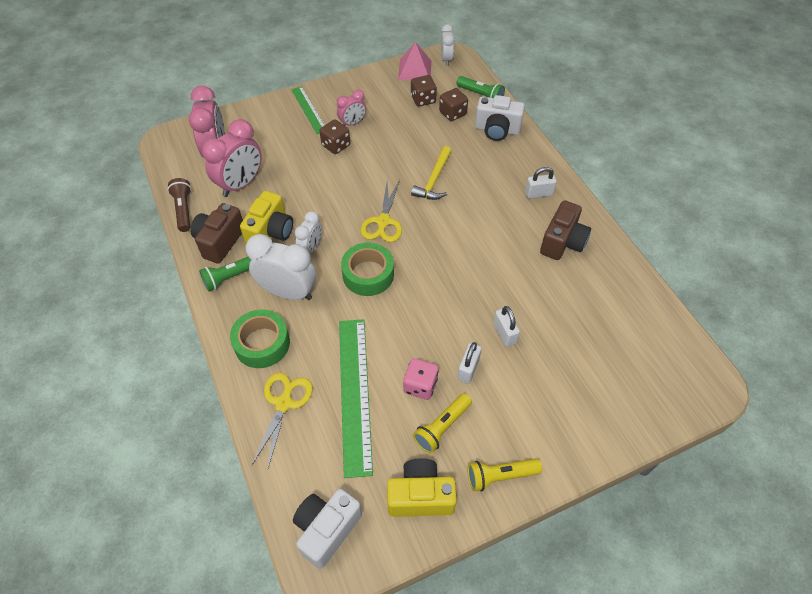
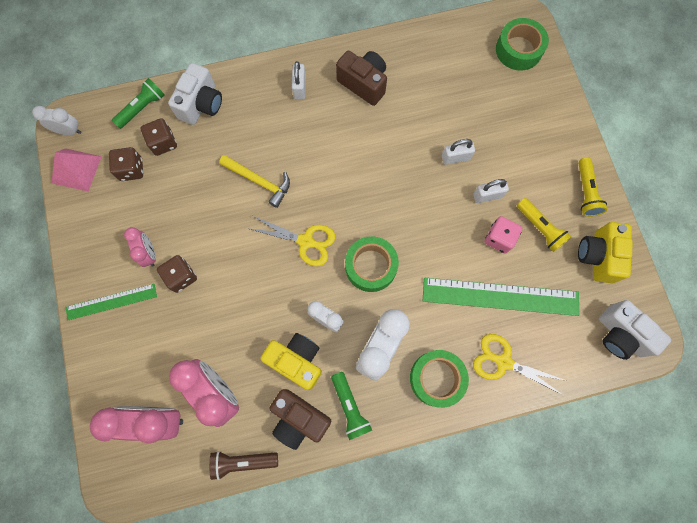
camera: 80 degrees left, 20 degrees up
(468, 369) = (487, 195): white padlock -> white padlock turned 45 degrees counterclockwise
(665, 384) = (518, 50): none -> green tape

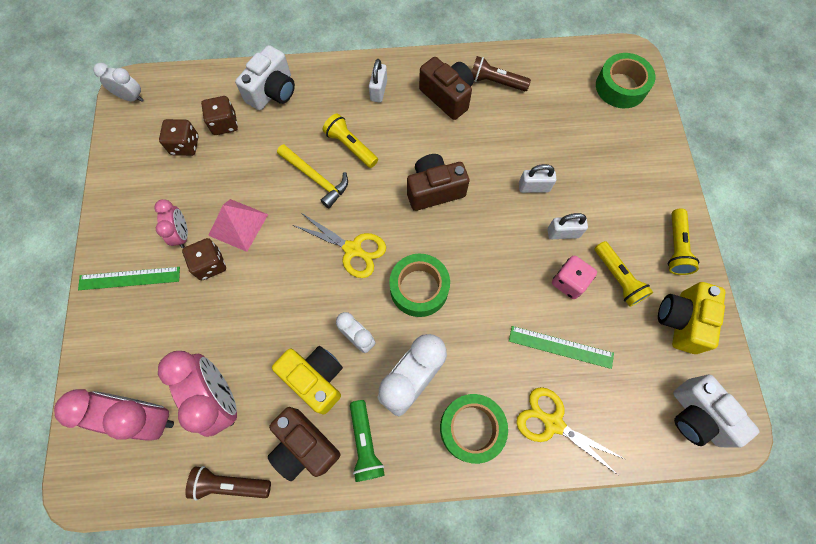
camera: 10 degrees right, 5 degrees down
(76, 169) = (128, 136): pink pyramid -> pink pyramid (238, 225)
(142, 108) = (211, 86): green flashlight -> none
(285, 146) = (351, 146): none -> yellow flashlight
(368, 175) = (434, 190): none -> brown camera
(405, 63) = (496, 82): none -> brown flashlight
(500, 296) = (560, 347): green ruler -> green ruler, size x0.58

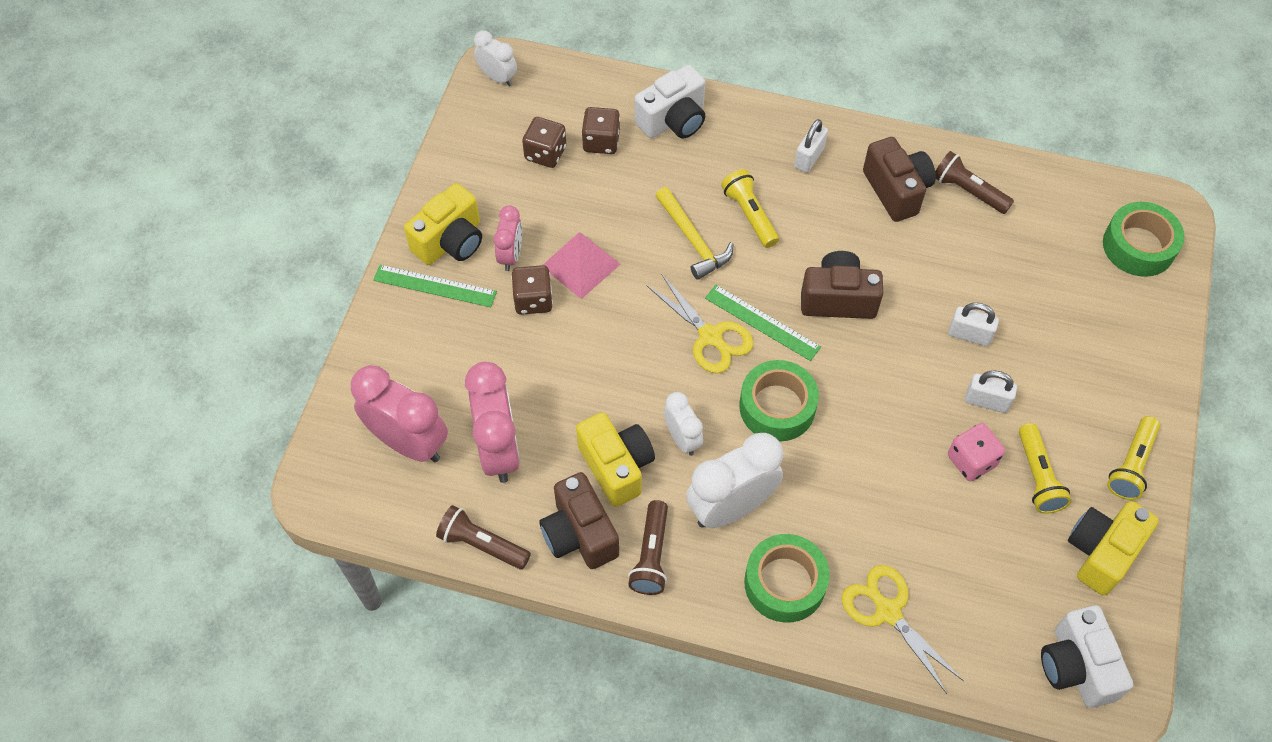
camera: 20 degrees right, 10 degrees down
(131, 238) = (450, 241): none -> yellow camera
(365, 443) = (651, 555): green flashlight -> brown flashlight
(560, 347) = (931, 531): green ruler -> green ruler (762, 322)

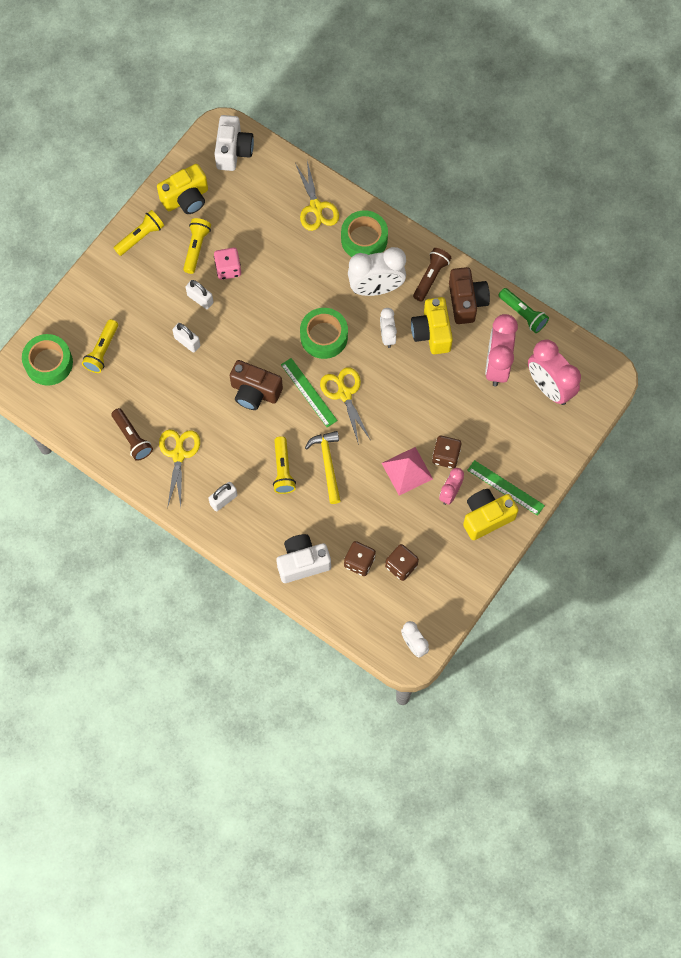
camera: 160 degrees left, 10 degrees up
(482, 544) = (523, 314): brown flashlight -> green flashlight
(896, 190) = (178, 455): brown camera -> yellow scissors
(1078, 285) = (102, 351): none -> yellow flashlight

